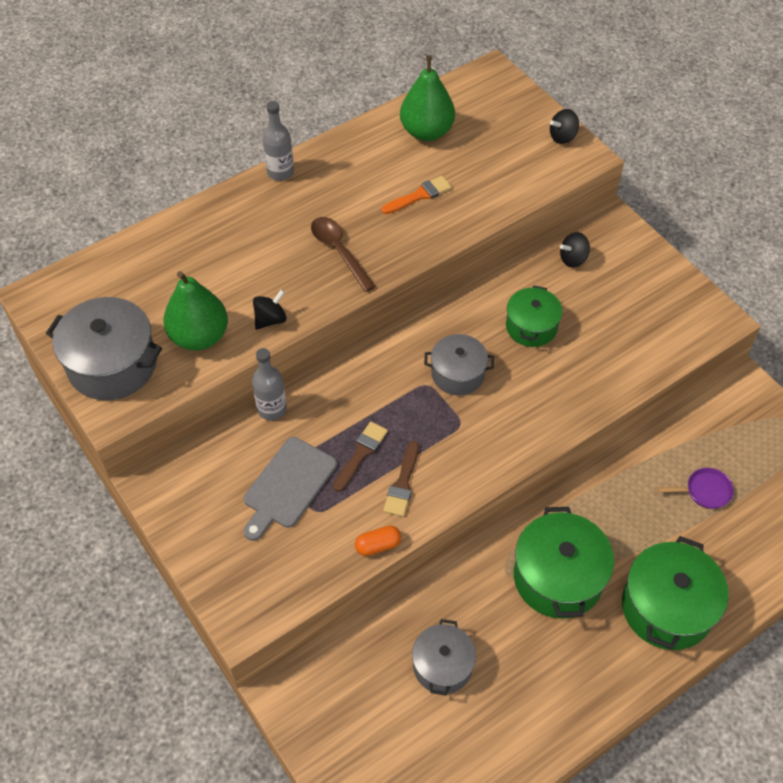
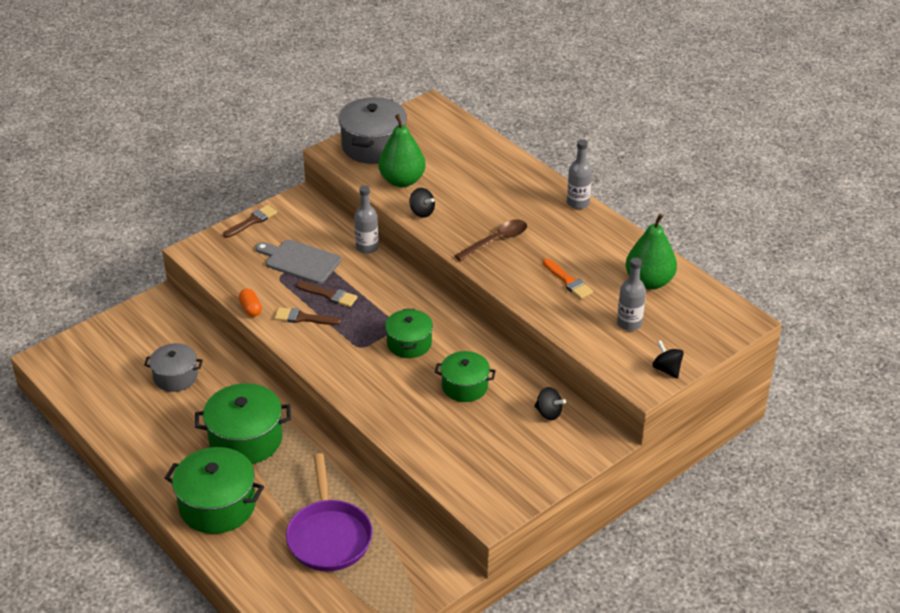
camera: 85 degrees right, 15 degrees down
(189, 545) = (252, 221): none -> brown brush
(457, 374) = (409, 343): grey pot -> green pot
(492, 155) = (629, 323): none -> grey bottle
(573, 259) = (548, 413): black spinning top -> black spinning top turned 150 degrees clockwise
(705, 491) = (329, 536): purple pan -> purple pan, size x2.08

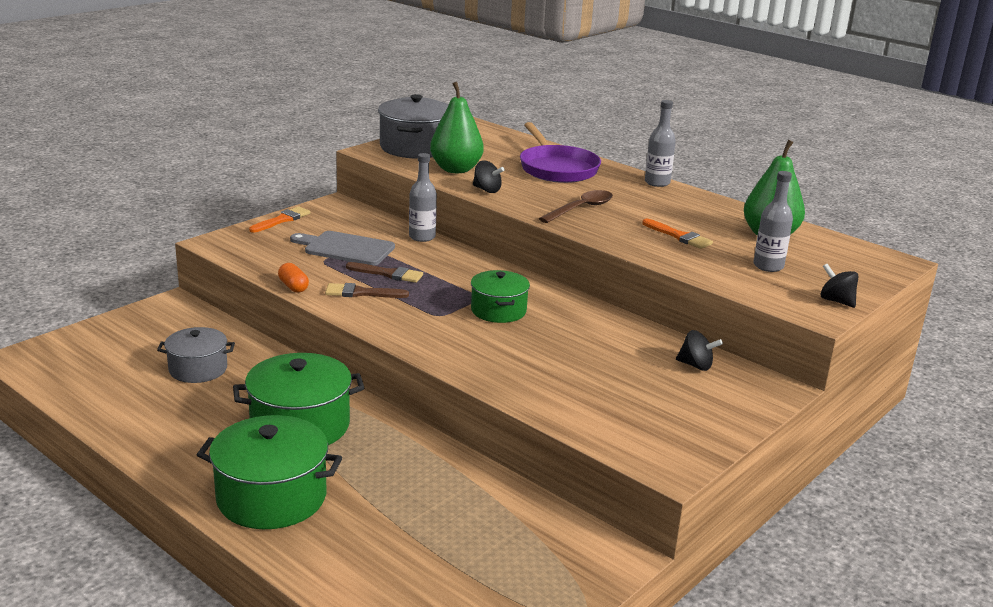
camera: 10 degrees left, 15 degrees down
(252, 221) = (282, 220): brown brush -> orange brush
(329, 536) = (437, 523): purple pan -> purple pan (556, 168)
(465, 386) = (581, 345): green pot -> none

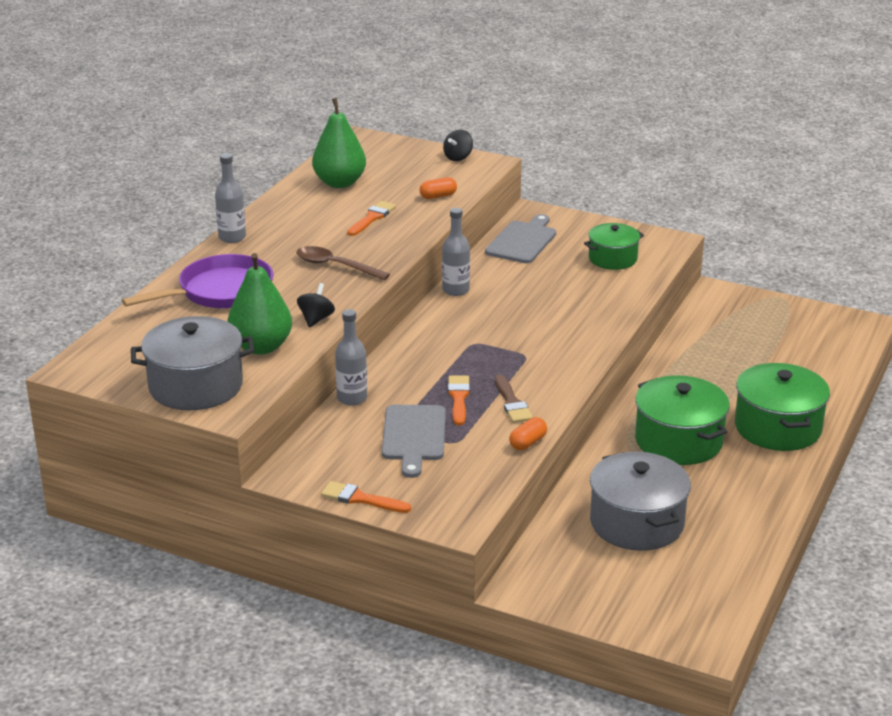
camera: 105 degrees left, 5 degrees up
(198, 369) = (637, 523): grey pot -> grey pot, size x1.59
(388, 274) = (459, 398): brown brush -> orange brush
(498, 310) = (494, 329): green pot -> green pot (612, 259)
(696, 365) = (522, 241): black spinning top -> grey cutting board
(725, 273) = (438, 196): none -> orange capsule
(768, 266) = (410, 181): grey bottle -> grey bottle (455, 290)

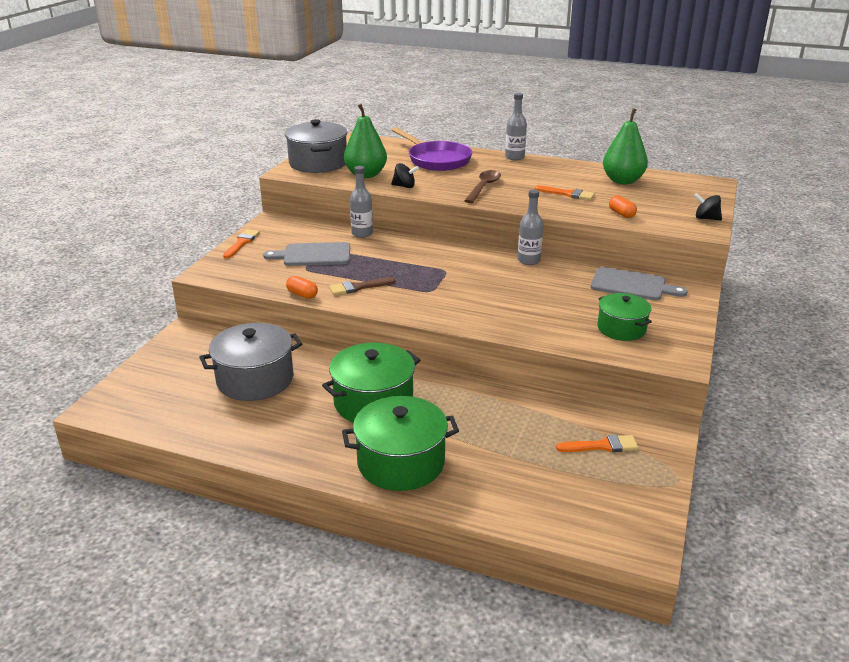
camera: 85 degrees right, 0 degrees up
(459, 398) = (364, 268): orange brush -> orange brush (601, 446)

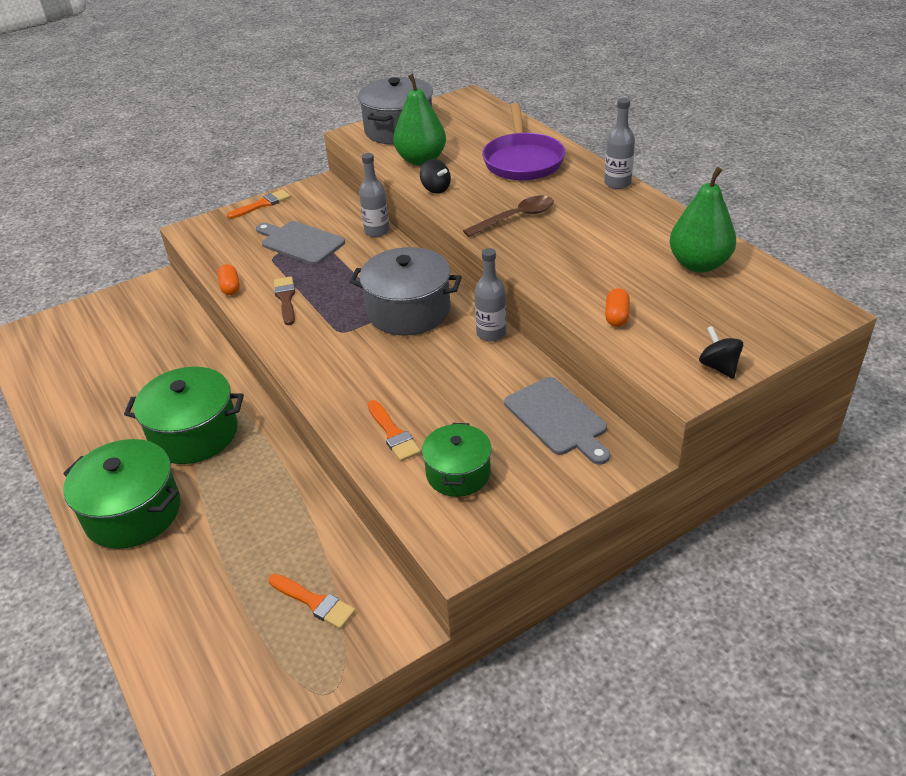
camera: 40 degrees right, 10 degrees up
(255, 379) = (141, 361): grey pot -> grey pot (408, 311)
(358, 287) = (286, 299): brown brush -> brown brush turned 60 degrees clockwise
(567, 194) = (596, 261): orange brush -> orange brush (393, 433)

